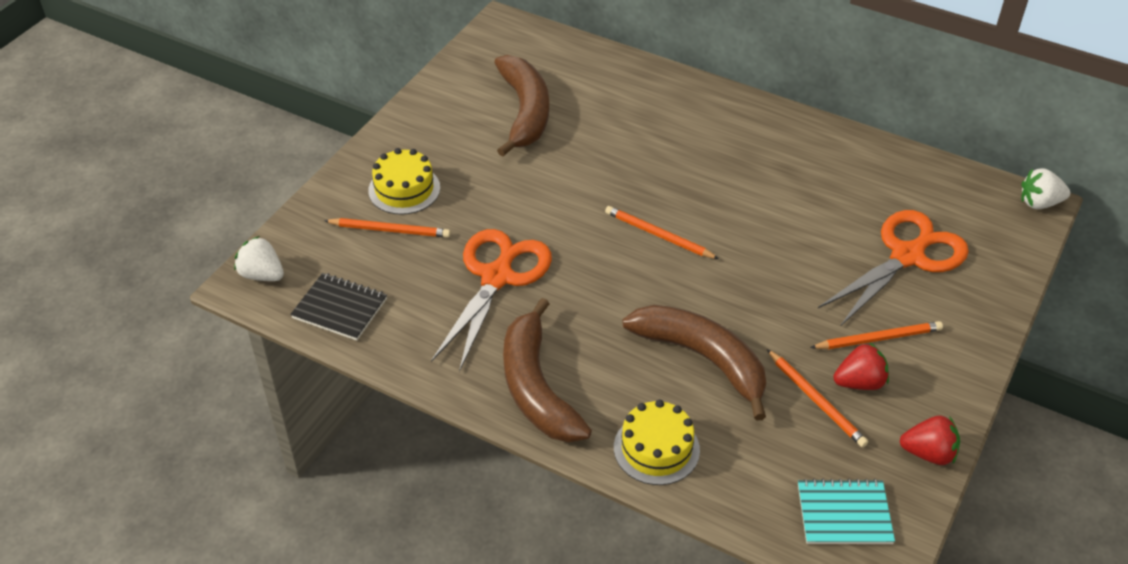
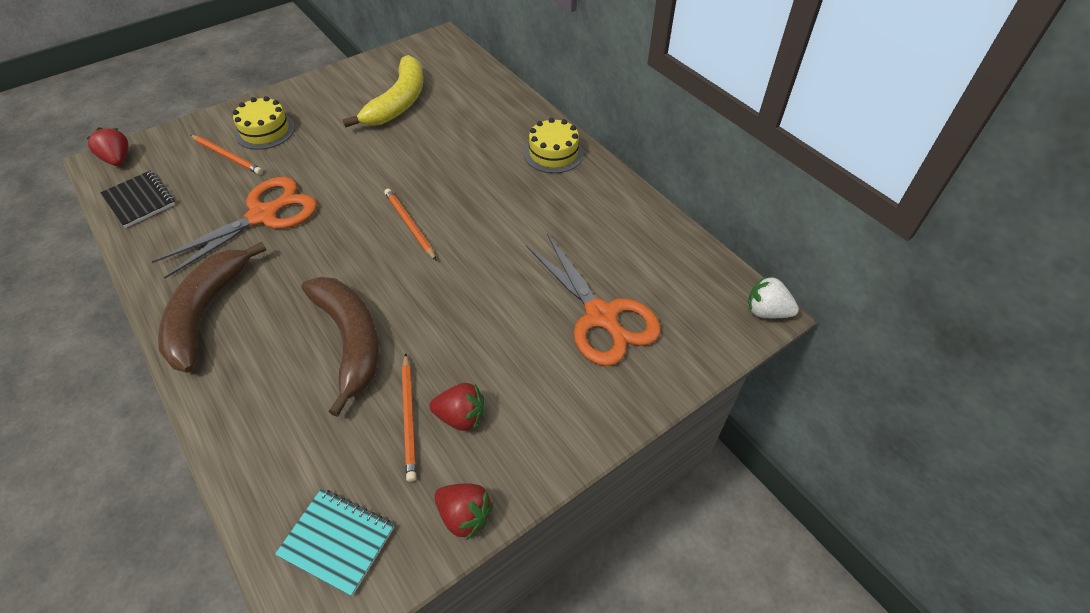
camera: 25 degrees right, 5 degrees up
(262, 275) = (118, 159): white strawberry -> red strawberry
(525, 112) = (399, 102): brown banana -> yellow banana
(656, 448) = (243, 404): yellow cake -> yellow cake (553, 153)
(878, 338) = (512, 382): orange pencil -> none
(907, 256) = (601, 316): orange scissors -> orange scissors turned 75 degrees clockwise

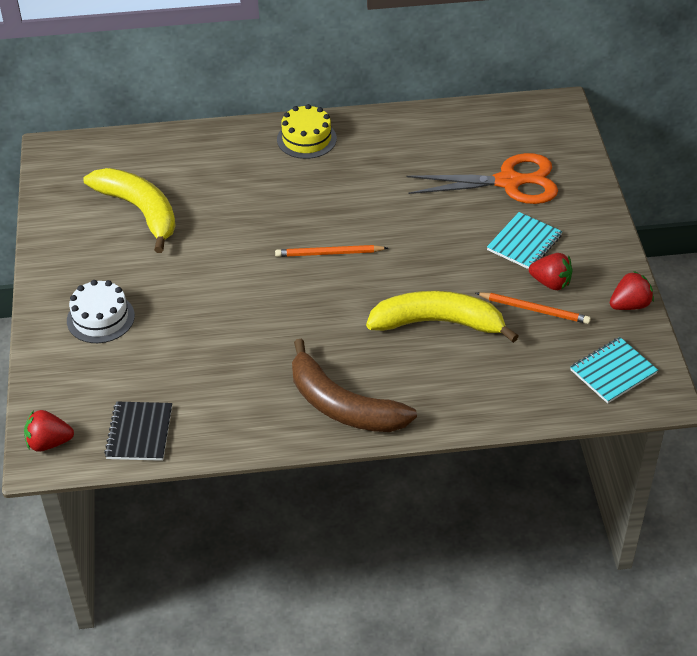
camera: 60 degrees left, 5 degrees down
(139, 200) = (139, 433): black notebook -> black notebook turned 75 degrees counterclockwise
(227, 156) = (120, 354): orange pencil -> none
(263, 216) = (239, 345): orange scissors -> none
(265, 131) = (100, 318): yellow cake -> white cake
(351, 341) = (438, 323): brown banana -> yellow banana
(461, 417) = (551, 283): red strawberry -> red strawberry turned 75 degrees clockwise
(513, 367) = (524, 243): none -> turquoise notebook
(766, 311) = (560, 103): white strawberry -> none

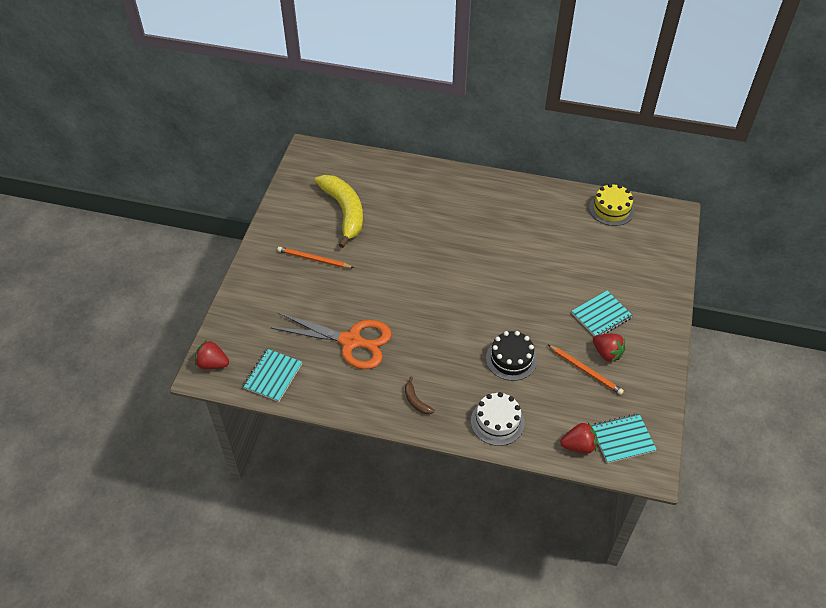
camera: 20 degrees right, 5 degrees up
(100, 318) = (285, 283): white cake -> white cake (497, 422)
(139, 433) = (273, 376): black notebook -> turquoise notebook
(306, 139) = (480, 189): yellow cake -> yellow cake (611, 209)
(329, 253) = (457, 281): orange pencil -> orange pencil (314, 259)
(342, 405) = (416, 401): brown banana -> brown banana, size x0.41
(438, 323) = (511, 359): yellow banana -> black cake
(508, 182) = (610, 264): orange scissors -> orange scissors (351, 341)
(629, 305) = (659, 389): red strawberry -> red strawberry (578, 446)

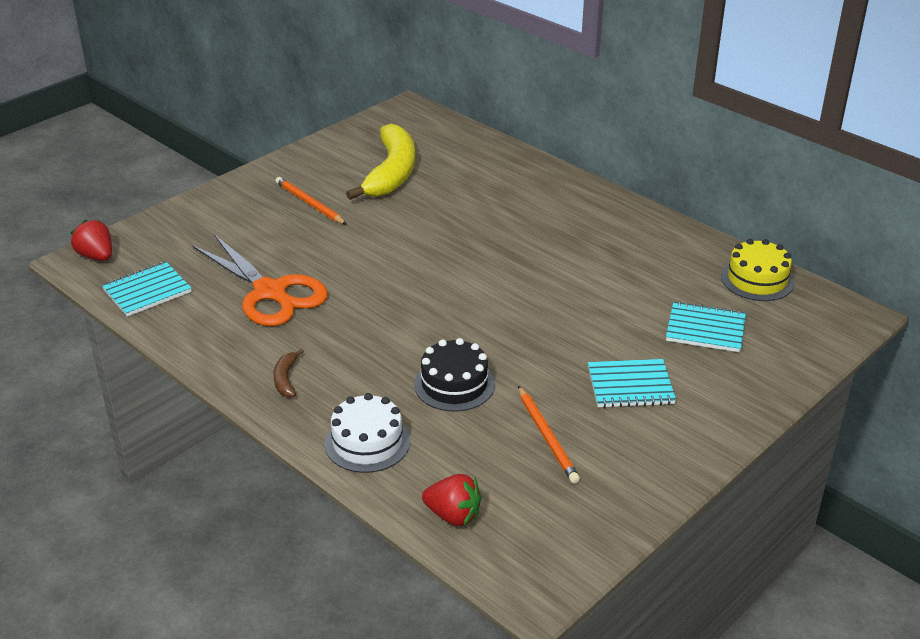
camera: 30 degrees right, 15 degrees down
(607, 353) = (598, 430): red strawberry -> none
(622, 439) = (526, 535): turquoise notebook -> turquoise notebook (705, 329)

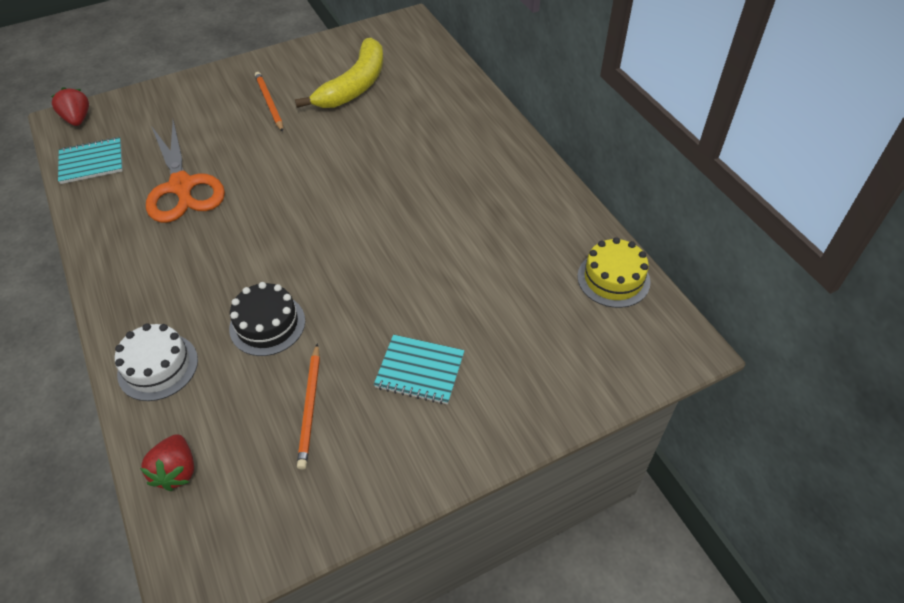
camera: 20 degrees right, 15 degrees up
(286, 379) = (137, 280): brown banana -> none
(453, 515) = (176, 471): red strawberry -> red strawberry turned 45 degrees clockwise
(705, 329) = (529, 324): turquoise notebook -> none

